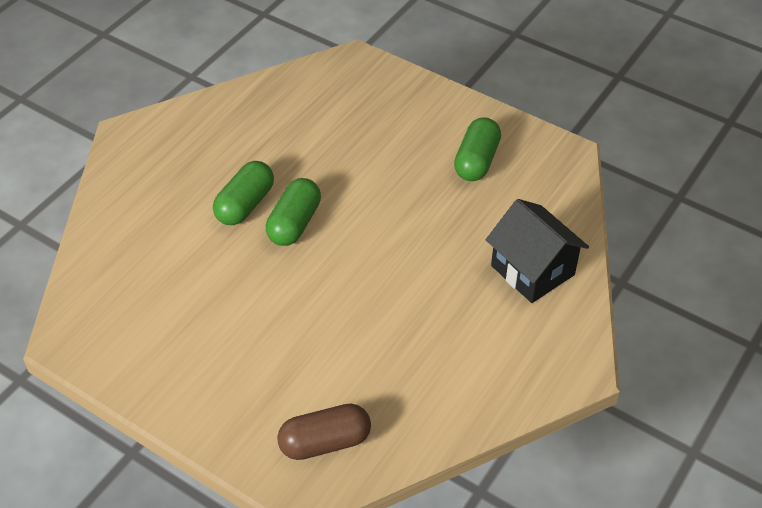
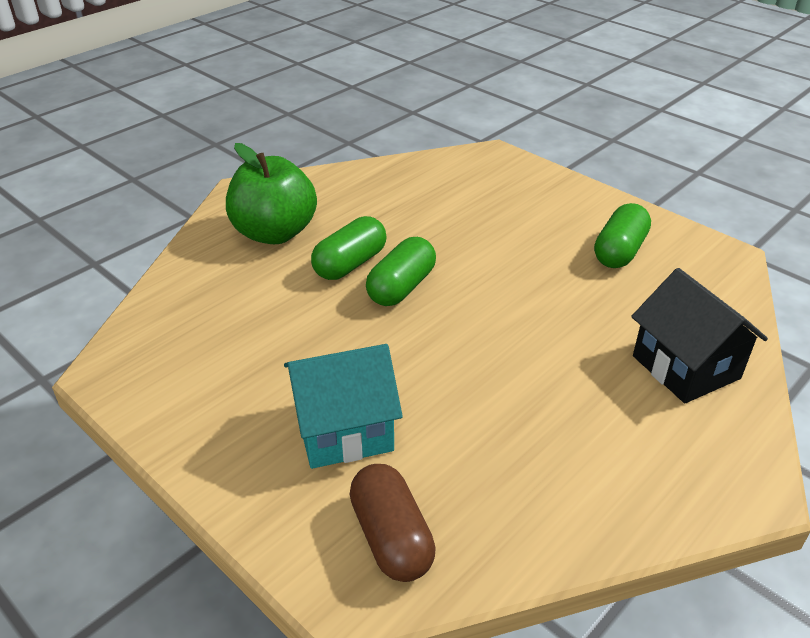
camera: 10 degrees right, 10 degrees down
(169, 179) = (274, 233): none -> green apple
(273, 363) = (344, 430): none -> turquoise house
(325, 442) = (391, 537): brown capsule -> brown capsule turned 75 degrees clockwise

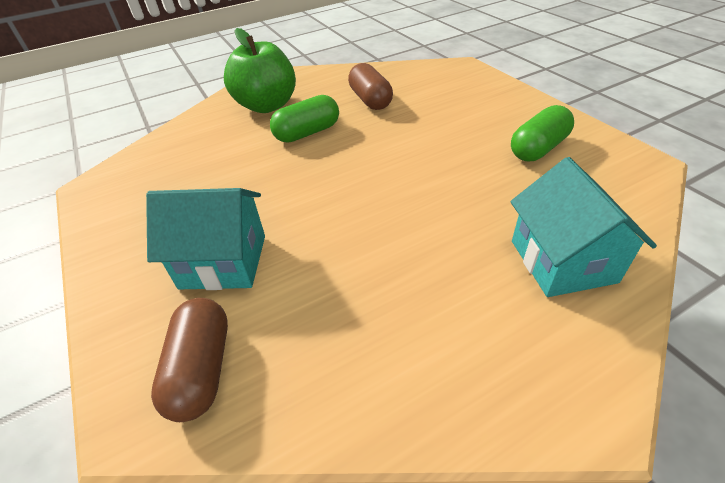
camera: 20 degrees right, 5 degrees up
(401, 287) = (336, 154): green capsule -> none
(404, 211) = (370, 100): none -> brown capsule
(685, 367) = (562, 261): black house -> turquoise house

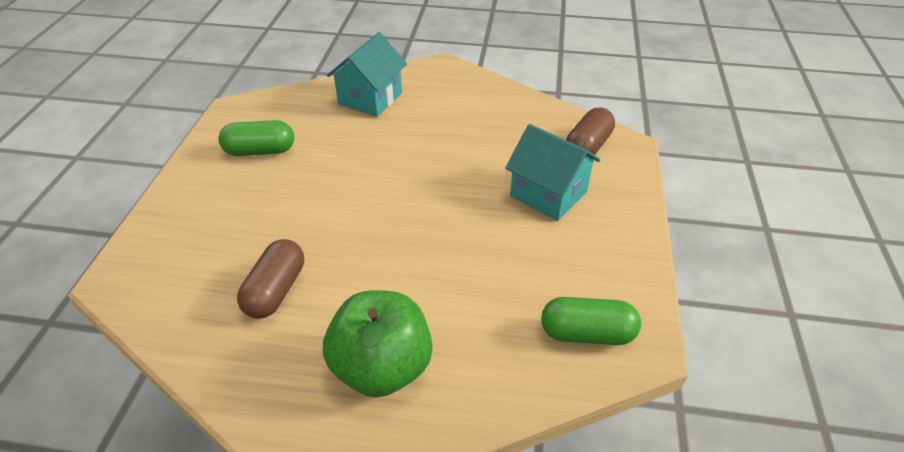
camera: 145 degrees left, 0 degrees up
(307, 133) = (387, 282): green capsule -> green capsule (587, 333)

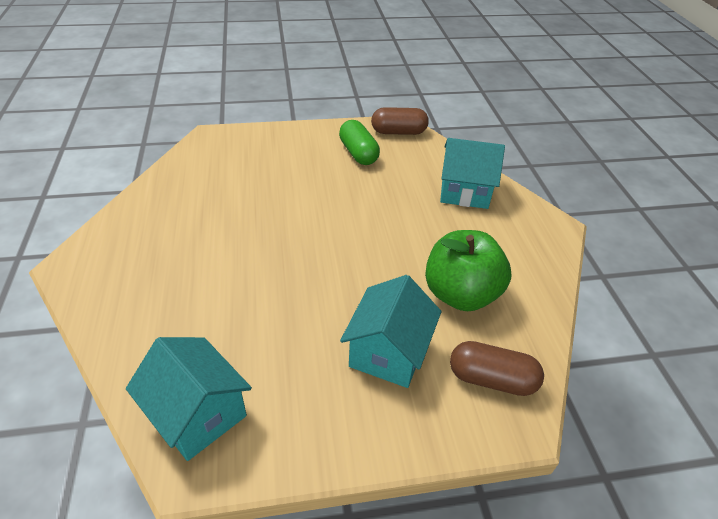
camera: 70 degrees right, 0 degrees up
(276, 290) = (213, 204): brown capsule -> brown capsule (398, 132)
(382, 367) = (148, 277): green apple -> green apple (460, 294)
(587, 333) = (198, 414): green capsule -> turquoise house

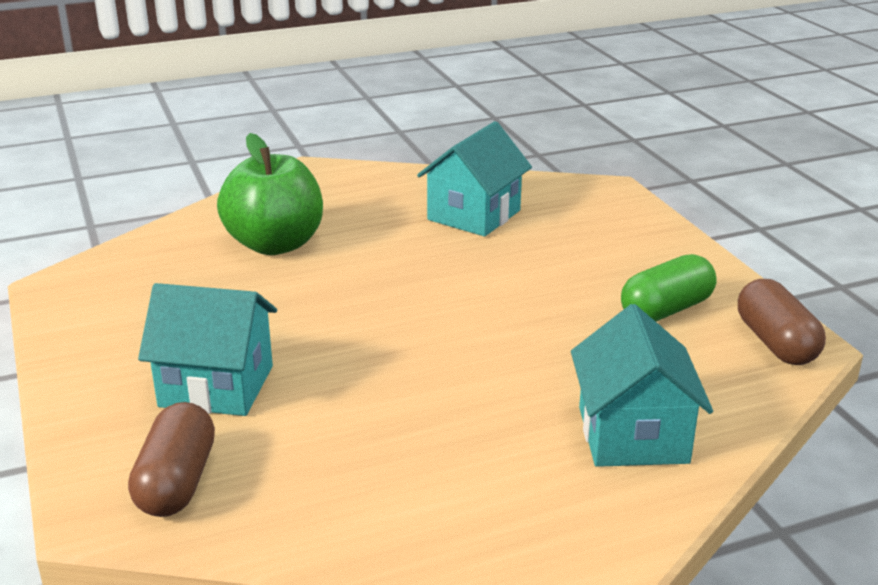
camera: 80 degrees right, 15 degrees down
(198, 414) = (120, 277): turquoise house -> turquoise house (474, 215)
(460, 294) = (347, 444): green apple -> green apple (275, 244)

